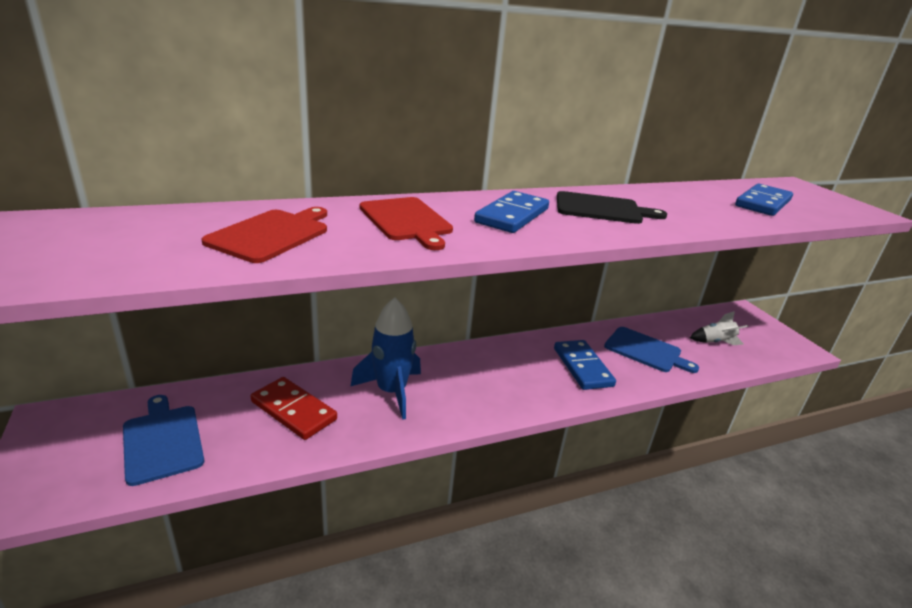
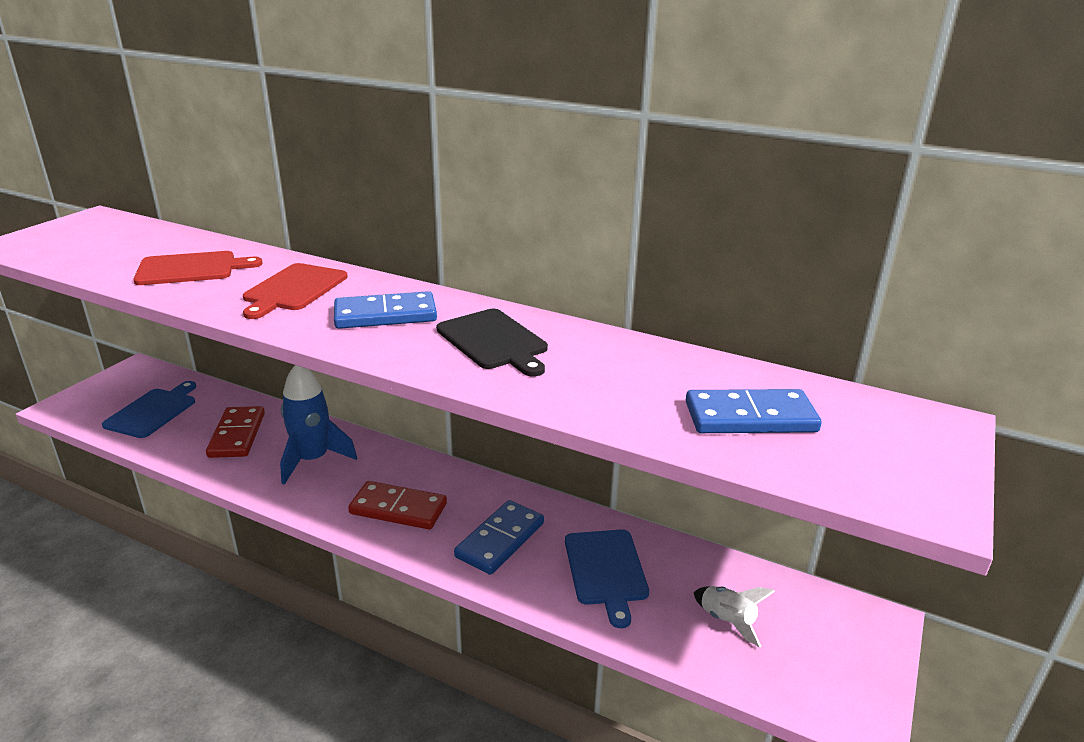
camera: 50 degrees right, 0 degrees up
(504, 385) = (398, 509): none -> red domino

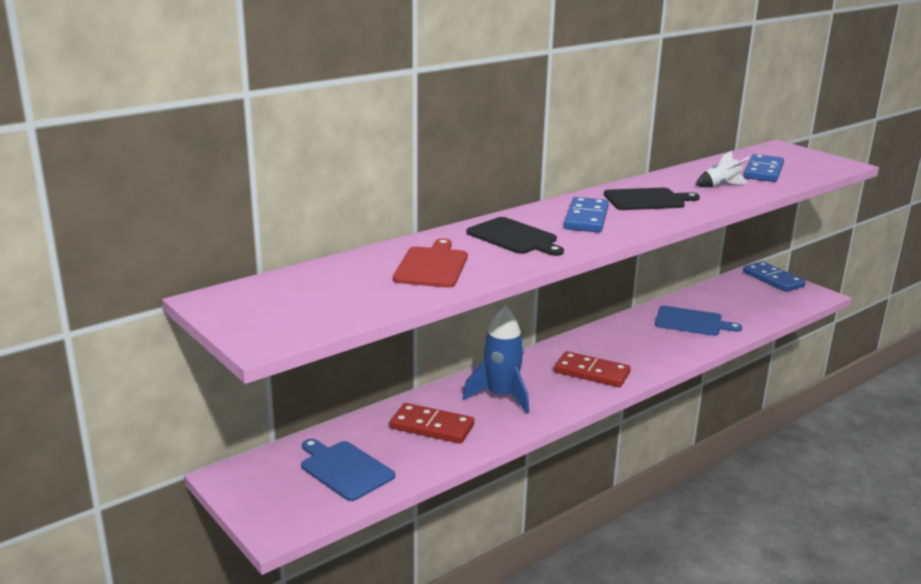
camera: 65 degrees left, 5 degrees down
(294, 289) = (514, 237): red cutting board -> black cutting board
(398, 509) = (591, 373): red domino -> red domino turned 75 degrees clockwise
(500, 540) = (646, 345): blue domino -> blue domino (773, 279)
(727, 620) = (746, 303): white rocket -> white rocket (721, 185)

